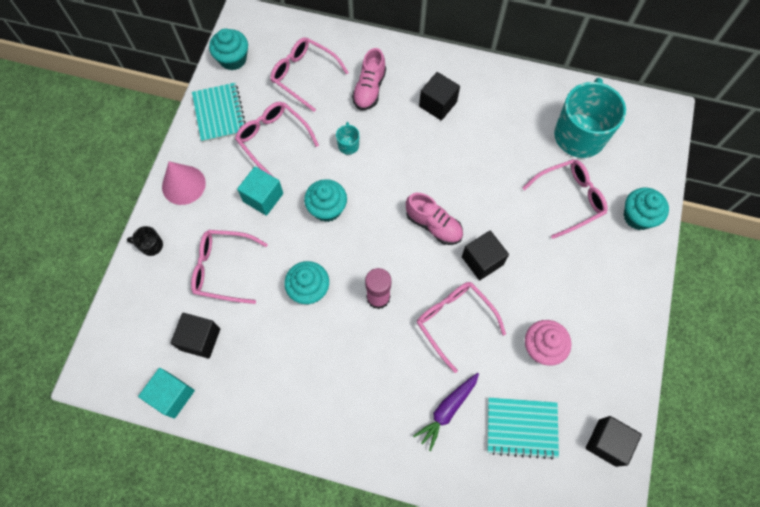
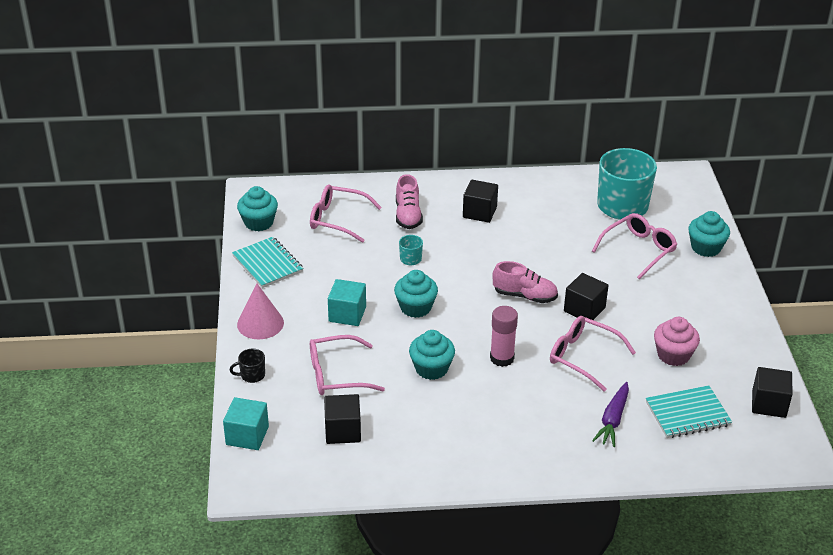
camera: 20 degrees left, 30 degrees down
(172, 395) = (338, 479): turquoise cube -> turquoise cube (247, 435)
(273, 139) = (333, 271): pink glasses -> none

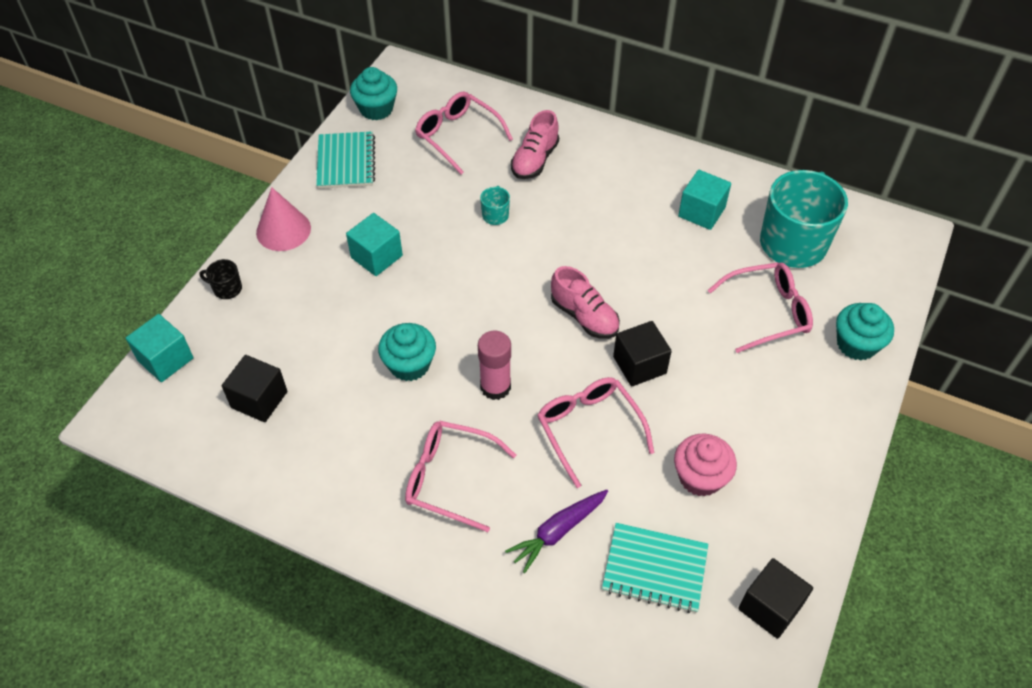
camera: 30 degrees right, 15 degrees up
(336, 374) = (307, 326): pink glasses -> pink glasses (449, 478)
(415, 307) = (453, 279): turquoise cupcake -> none
(479, 212) = (617, 186): black cube -> none
(549, 208) = (701, 212): none -> turquoise cube

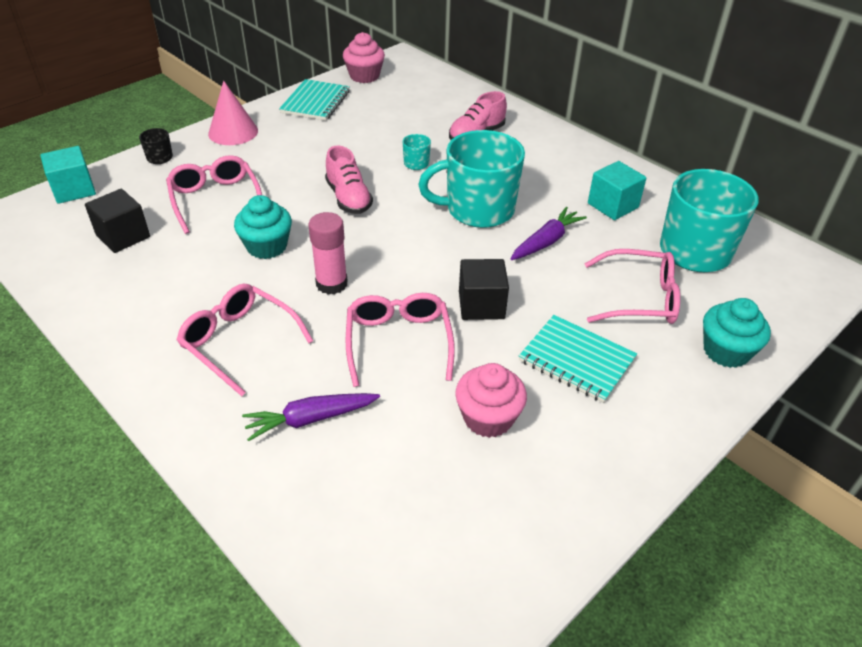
camera: 20 degrees right, 10 degrees down
(376, 109) = (364, 76): turquoise cupcake -> pink cupcake
(376, 256) = (295, 166): turquoise cube -> none
(457, 136) = (419, 106): pink glasses -> pink glasses (215, 199)
(583, 256) = (478, 209): none -> turquoise mug
(584, 316) = (450, 253): pink shoe -> pink shoe (348, 198)
(654, 569) = (388, 487): turquoise notebook -> turquoise notebook (576, 360)
(662, 274) = (546, 241): none -> purple carrot
(770, 607) = (497, 571): black cube -> none

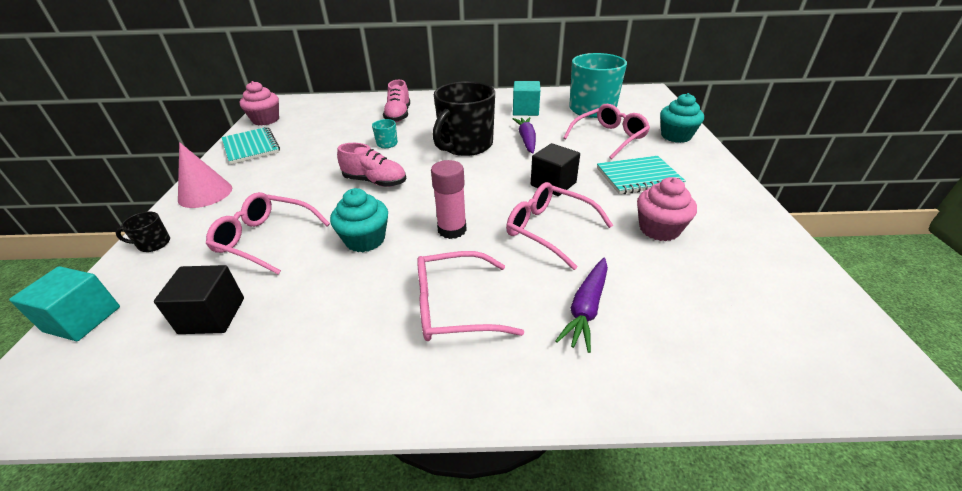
camera: 45 degrees left, 5 degrees down
(478, 209) = (465, 145): turquoise mug -> black mug

